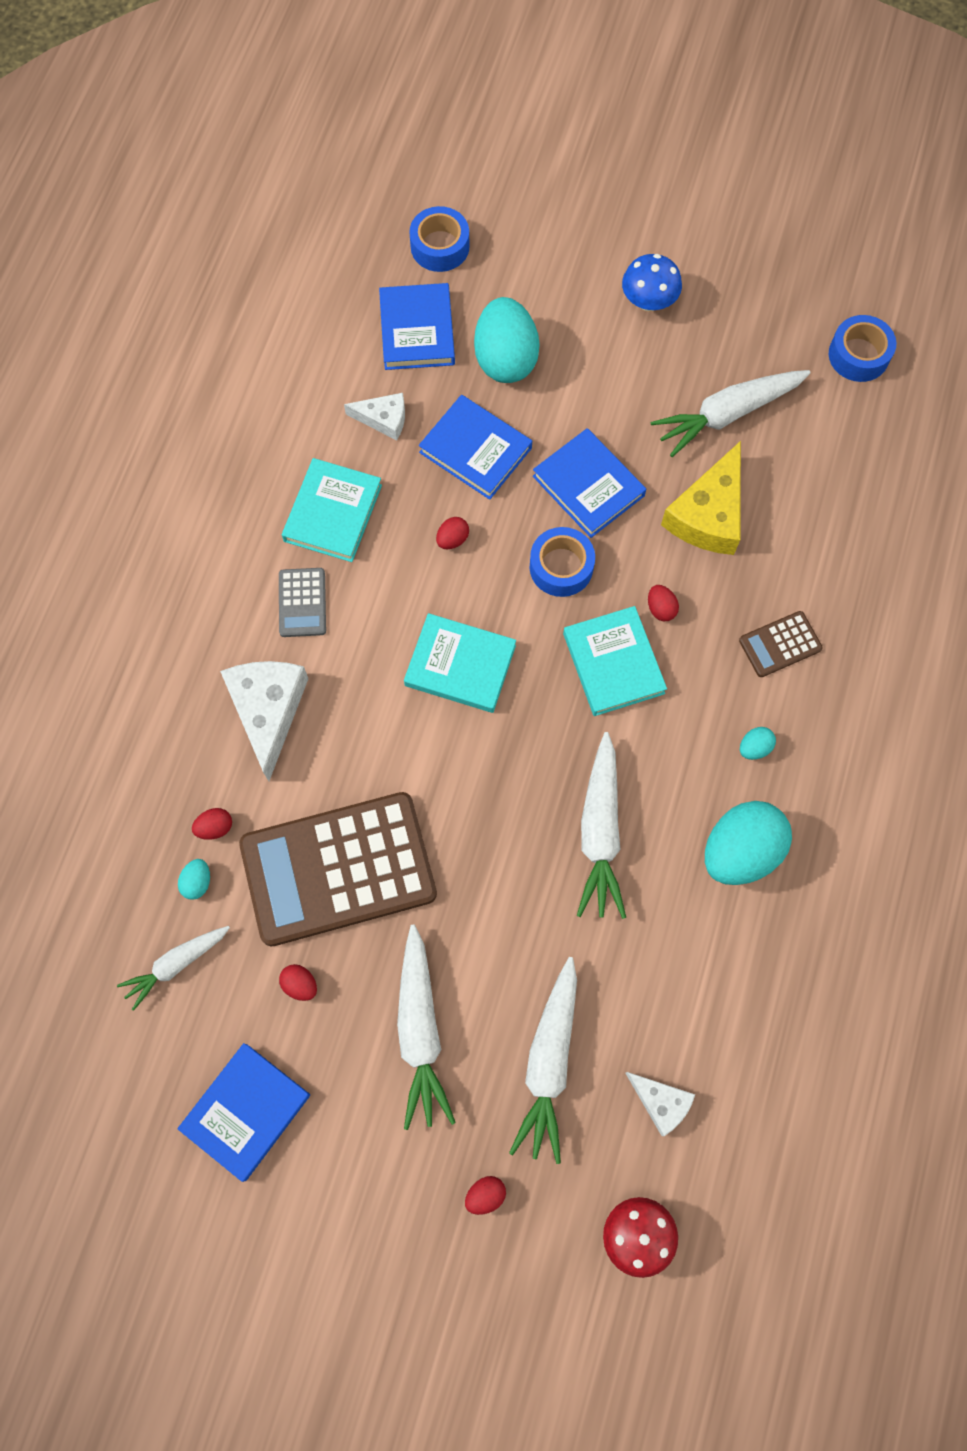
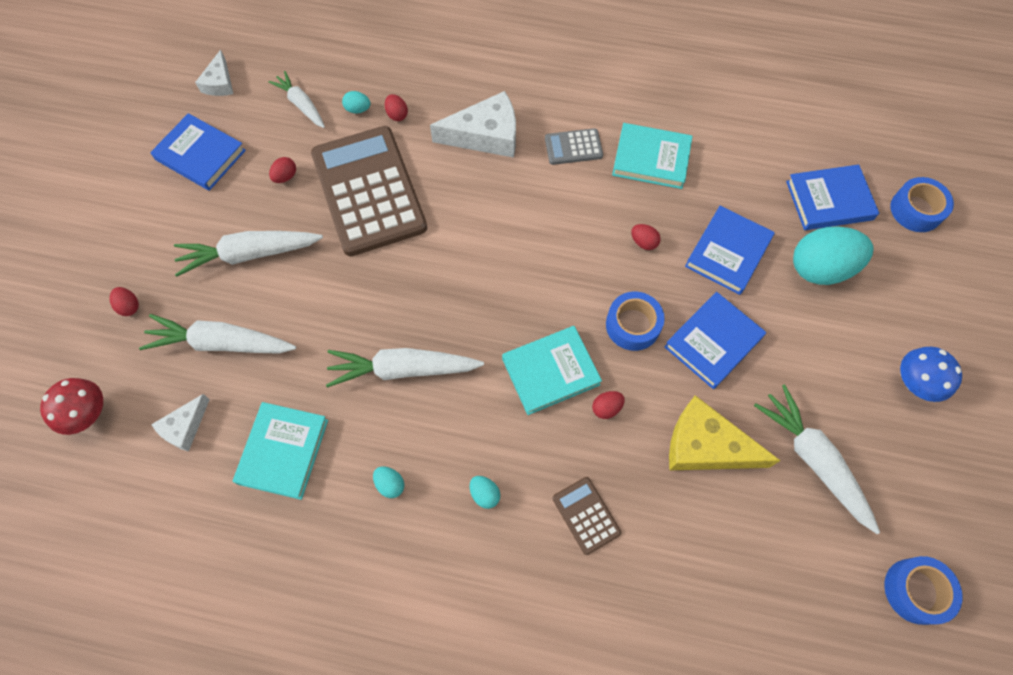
camera: 85 degrees right, 5 degrees down
(383, 419) = (741, 184): white cheese -> white cheese (219, 83)
(460, 665) = (535, 257): turquoise book -> turquoise book (283, 451)
(740, 851) = (390, 484): turquoise egg -> turquoise egg, size x0.42

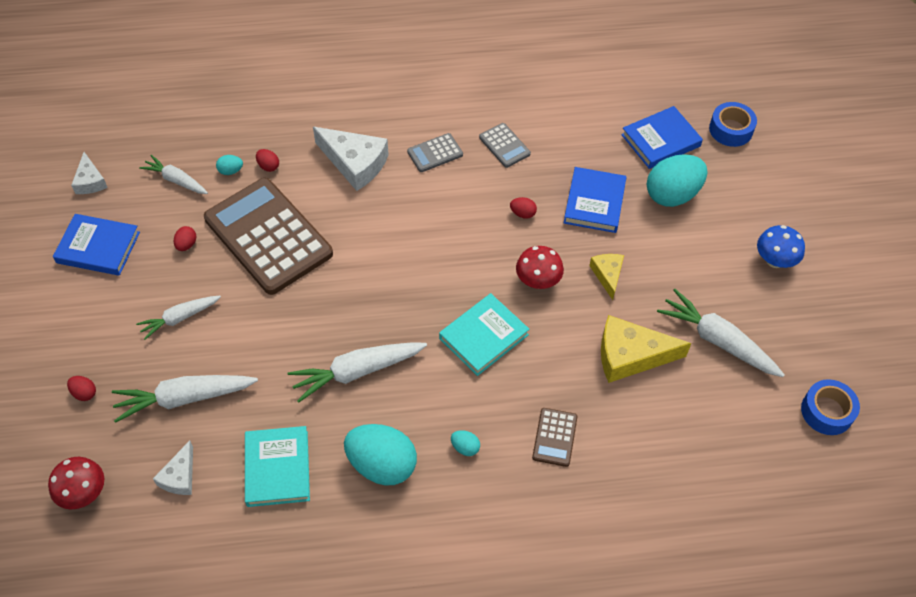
camera: 20 degrees left, 10 degrees down
(249, 254) = (179, 318): white carrot -> white carrot, size x0.63
(390, 484) = (382, 465): turquoise egg -> turquoise egg, size x2.37
(486, 135) = (355, 163): white cheese -> white cheese turned 60 degrees clockwise
(586, 515) = (554, 437): brown calculator -> brown calculator turned 120 degrees counterclockwise
(606, 408) = (540, 351): red egg -> none
(632, 325) = (538, 281): blue tape -> red mushroom
(651, 159) = (504, 146): turquoise book -> grey calculator
(713, 342) = (607, 275): blue book -> yellow cheese

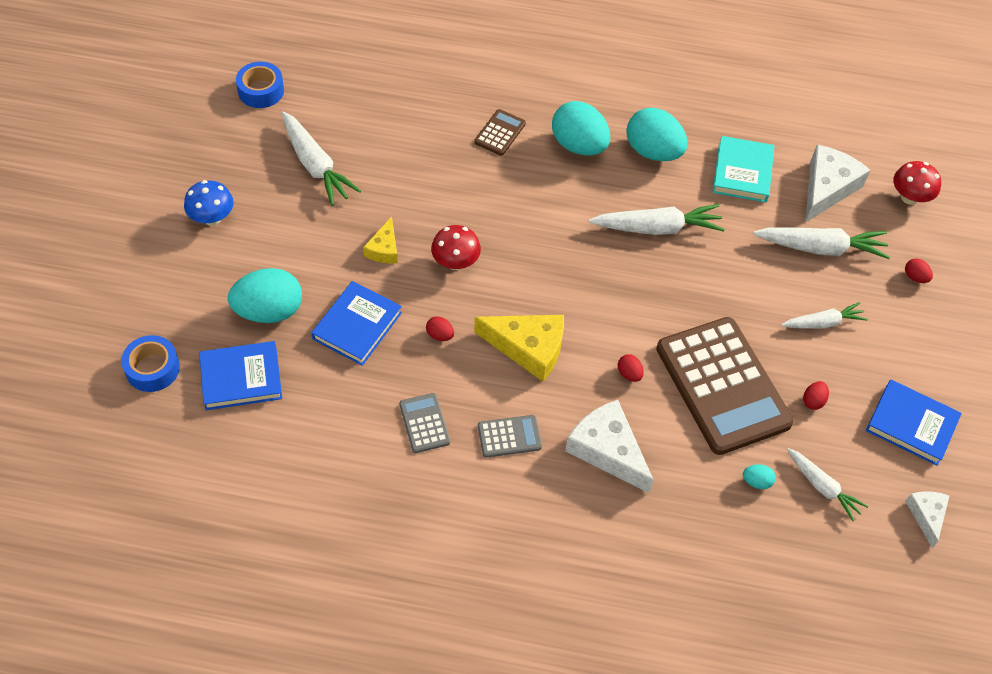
camera: 165 degrees left, 0 degrees up
(180, 476) = (827, 188): white cheese -> white cheese, size x1.77
(268, 166) = (710, 475): red egg -> red egg (629, 374)
(465, 447) = (578, 145): turquoise egg -> turquoise egg, size x2.37
(484, 337) = (529, 226): turquoise book -> none
(630, 356) = (402, 175): yellow cheese -> yellow cheese (528, 348)

